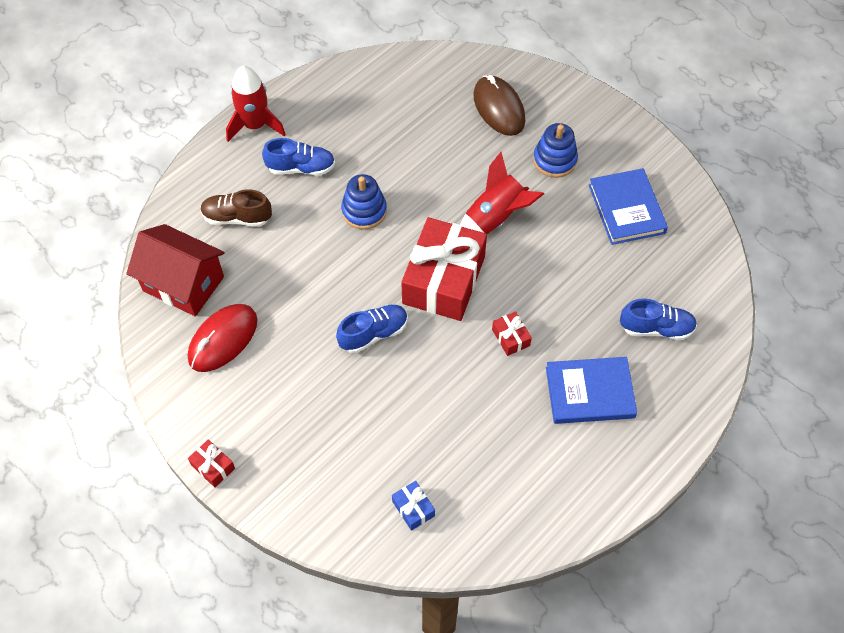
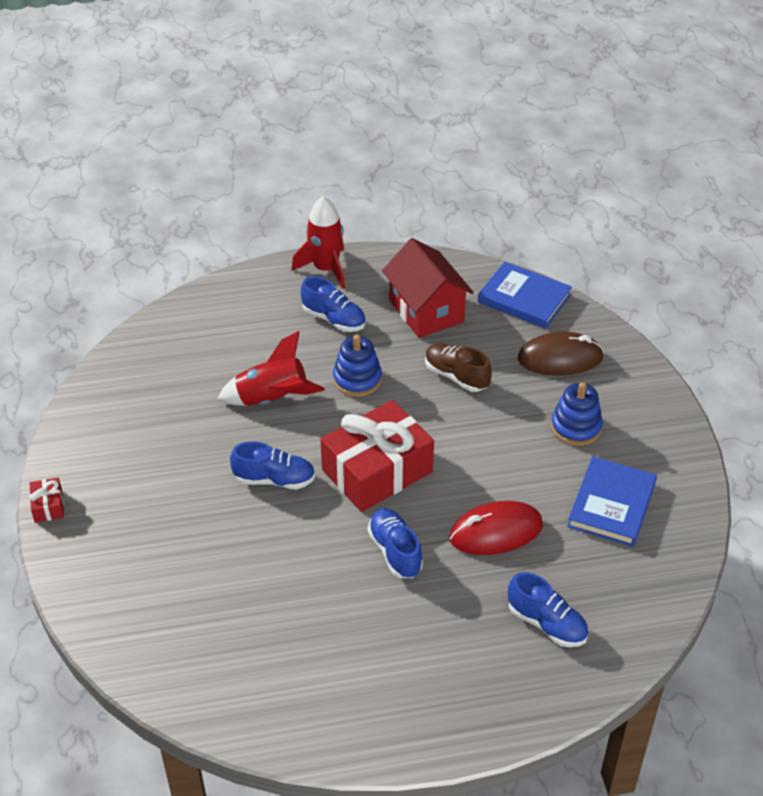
camera: 35 degrees right, 15 degrees down
(183, 284) = (155, 357): red house -> red house (426, 311)
(223, 339) = (147, 415): red mouse -> red mouse (496, 532)
(237, 217) = (245, 330): brown shoe -> brown shoe (456, 376)
(413, 508) = (176, 639): blue gift -> none
(495, 218) = (472, 446): red rocket -> red rocket (272, 399)
(499, 108) = (560, 358): brown mouse -> brown mouse turned 75 degrees clockwise
(511, 337) = (395, 551): red gift -> blue shoe
(590, 392) = (427, 641): blue book -> blue book (524, 299)

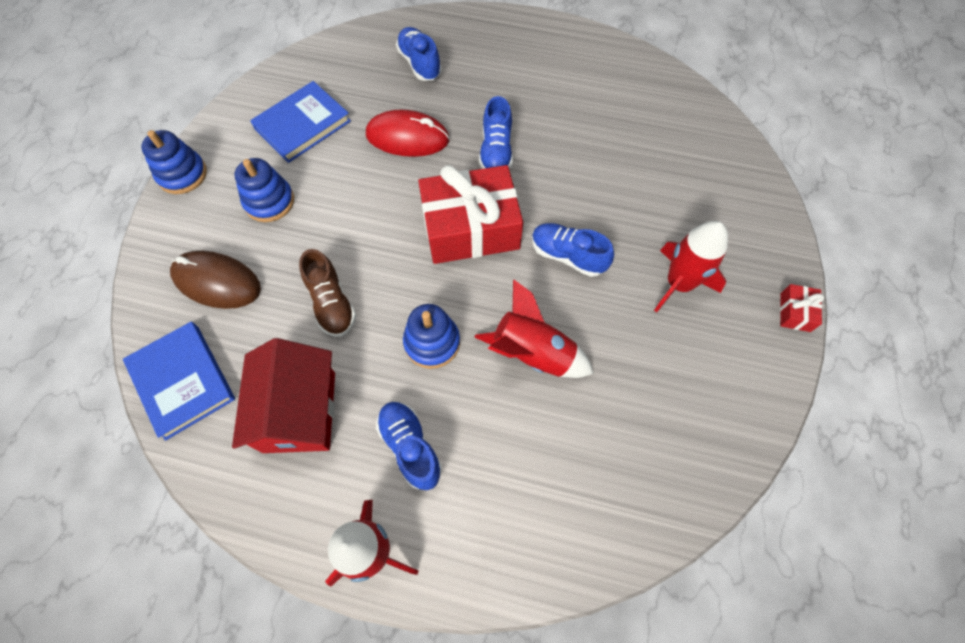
camera: 155 degrees left, 20 degrees up
(162, 492) = (679, 284): none -> red rocket
(675, 420) = (182, 174): none -> blue stacking toy

